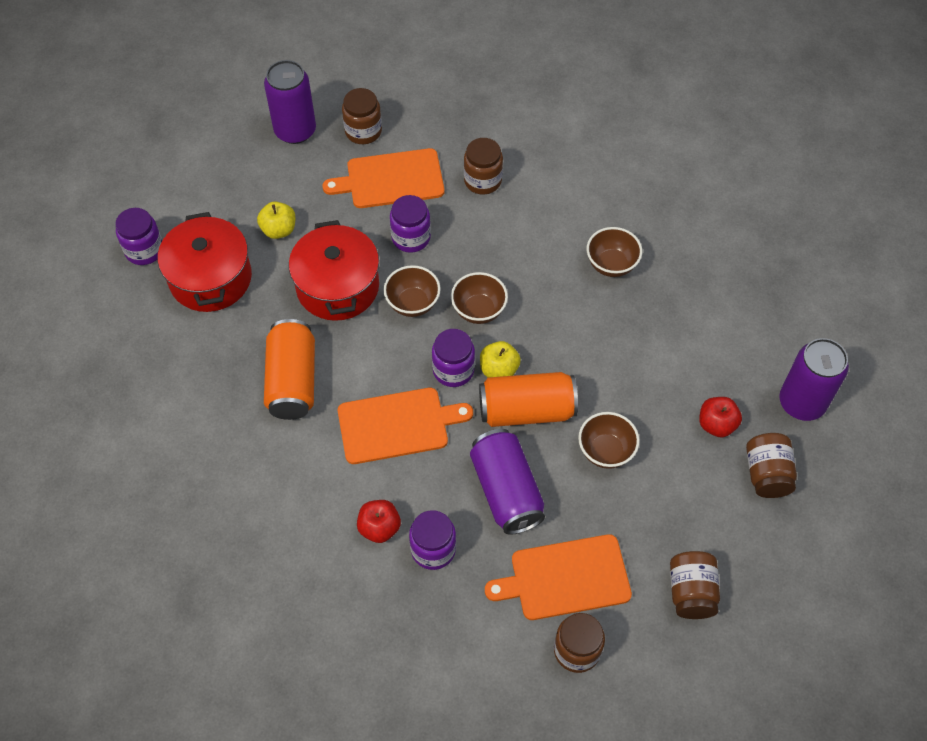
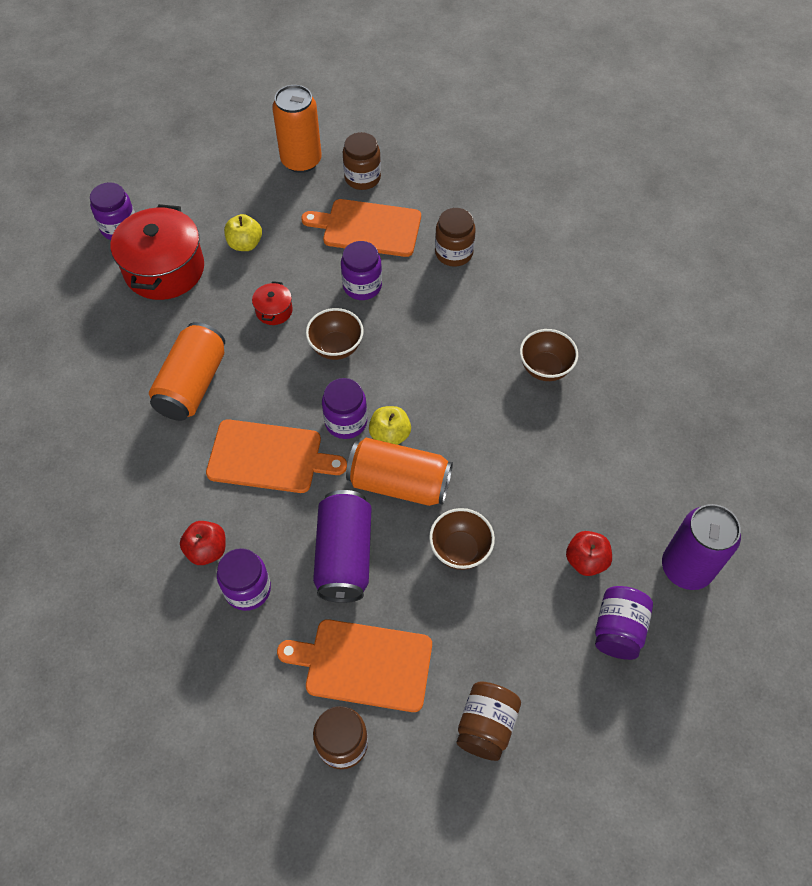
camera: 20 degrees right, 0 degrees up
(295, 130) = (301, 161): purple can -> orange can
(337, 286) = (274, 311): red pot -> red pot, size x0.45
(478, 310) = (395, 373): brown bowl -> none
(766, 474) = (618, 630): brown jar -> purple jar

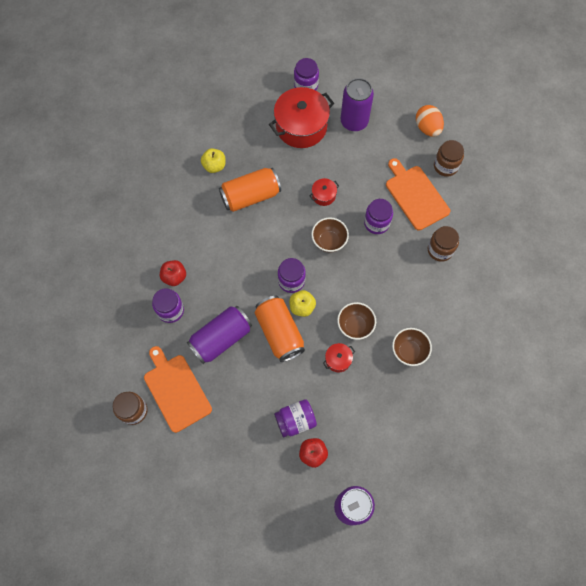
camera: 50 degrees right, 10 degrees up
(217, 217) = (354, 121): none -> purple can
(245, 244) = (350, 148): yellow apple -> yellow apple (214, 166)
(269, 457) = (242, 263): orange cutting board -> none
(301, 161) = (427, 128): orange can -> orange egg
(460, 550) = (268, 389): brown bowl -> brown bowl (355, 326)
(486, 726) = (190, 468): brown jar -> none
(491, 446) = (338, 360): none -> red pot
(618, 630) = (288, 496): purple jar -> purple jar (295, 420)

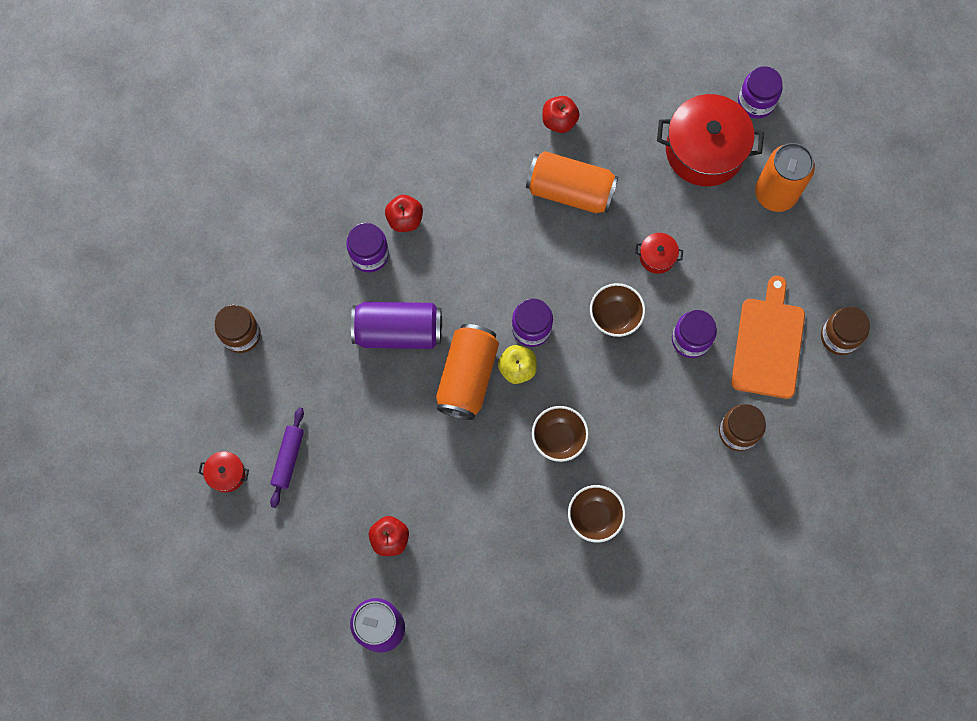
camera: 40 degrees right, 5 degrees up
(176, 390) = (303, 349): orange cutting board -> none
(214, 166) = (559, 121): yellow apple -> red apple
(219, 457) = (288, 458): none -> purple rolling pin
(295, 420) = (401, 488): purple jar -> none
(338, 360) = (506, 460): red pot -> red pot (226, 474)
(354, 121) = (775, 193): purple can -> orange can
(427, 128) = (860, 272): orange egg -> none

